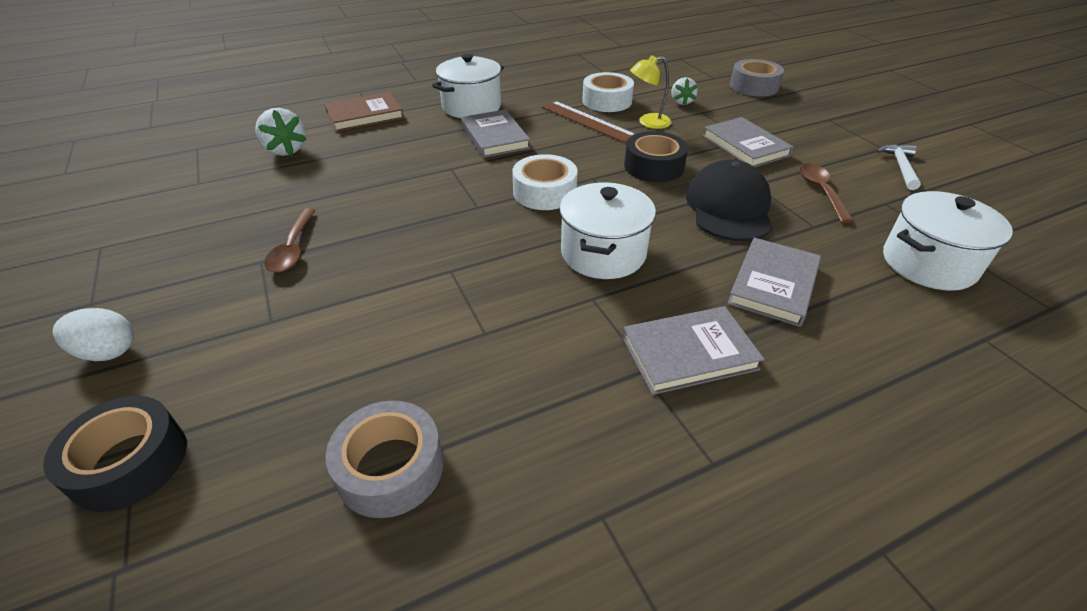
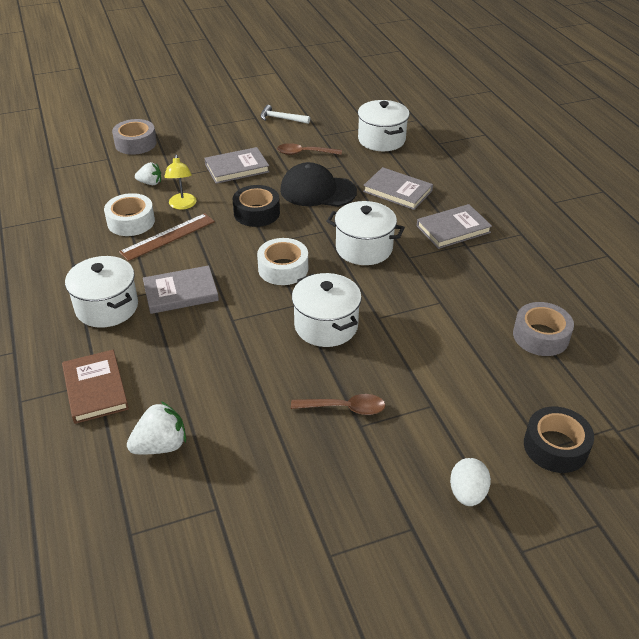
camera: 85 degrees left, 0 degrees up
(437, 229) = (326, 326): none -> white pot
(689, 353) = (453, 229): grey book -> grey book turned 75 degrees clockwise

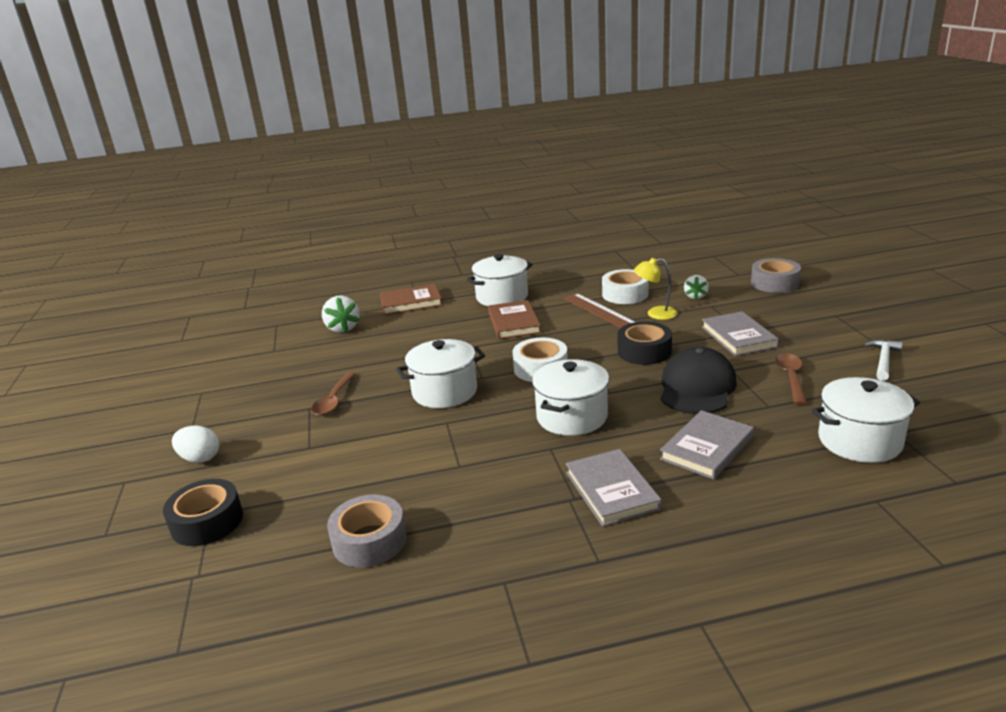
camera: 100 degrees right, 15 degrees down
(181, 292) = (513, 323): grey book -> brown book

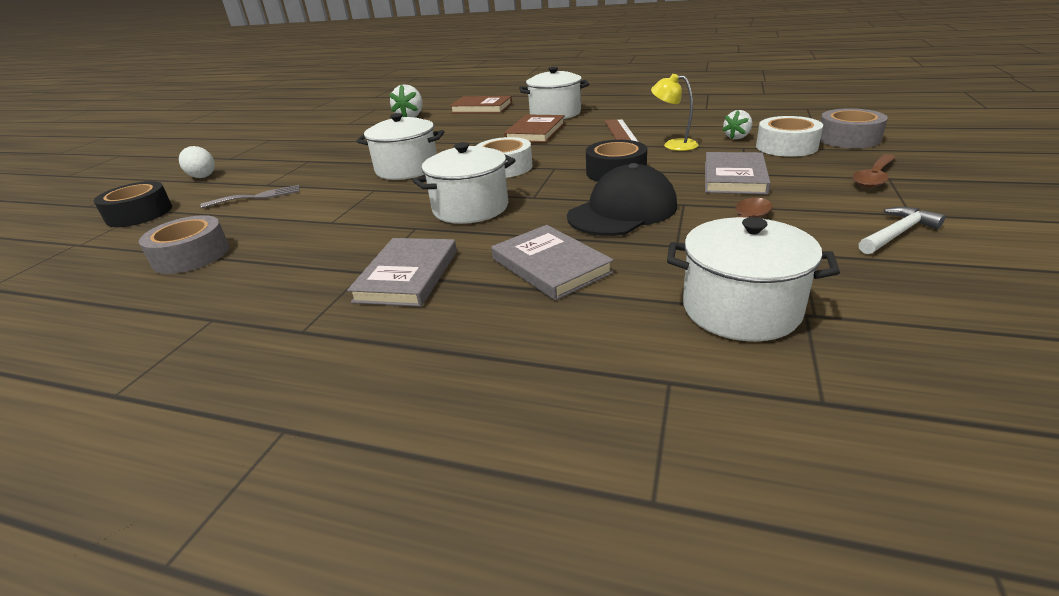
camera: 30 degrees right, 5 degrees up
(325, 463) = (257, 197): none -> grey fork
(334, 400) = (330, 159): brown spoon -> brown spoon (874, 177)
(625, 294) = (666, 126): white tape -> white tape (786, 146)
(707, 448) = (550, 266): grey book -> grey book turned 75 degrees clockwise

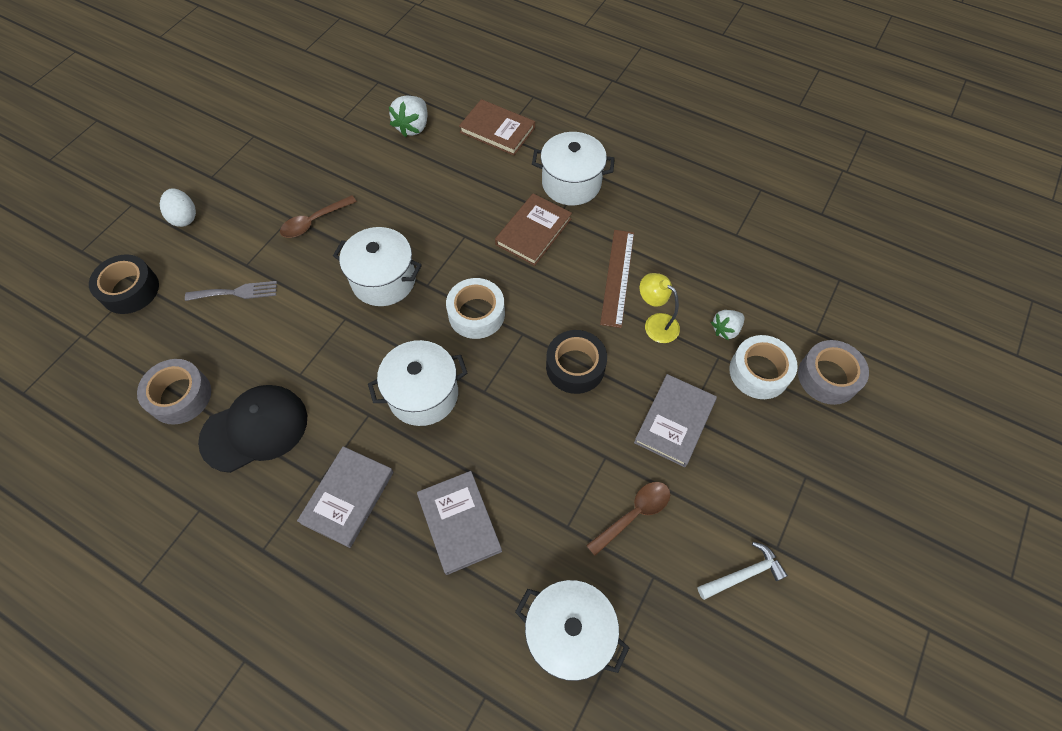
camera: 10 degrees right, 30 degrees up
(622, 211) = (549, 451): black cap -> black cap (255, 429)
(874, 177) = (794, 470): brown spoon -> brown spoon (314, 222)

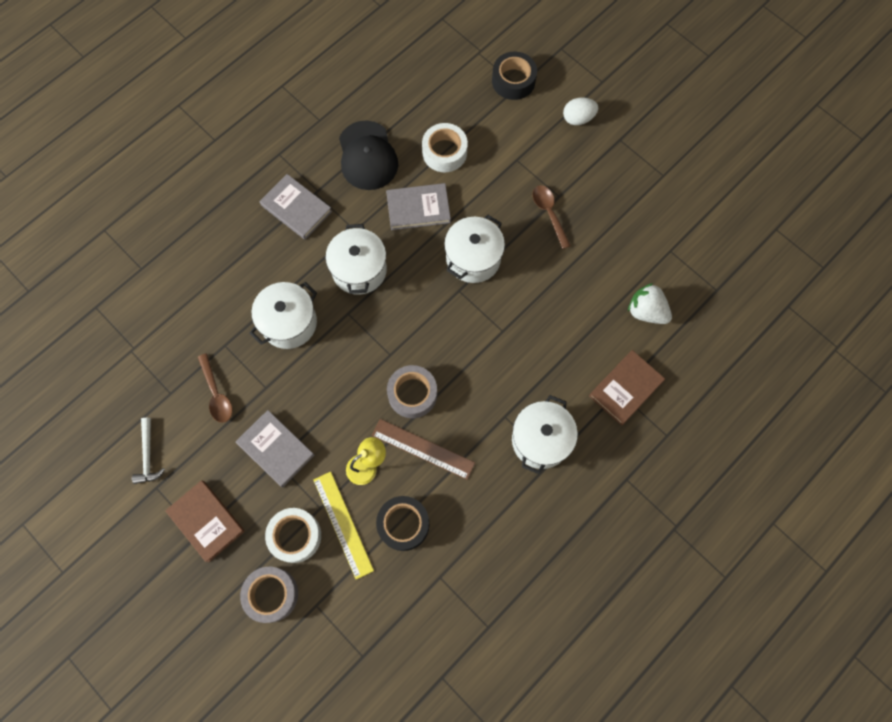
camera: 105 degrees right, 10 degrees up
(180, 396) = (409, 111): grey tape -> grey tape (412, 394)
(236, 292) = (491, 151): grey fork -> none
(459, 523) = (253, 275): grey book -> grey book (418, 208)
(476, 314) = (419, 323): white tape -> white tape (444, 152)
(533, 232) = (492, 390): brown book -> brown book (206, 521)
(569, 634) = (156, 327): white pot -> white pot (289, 323)
(575, 366) = (347, 387): black tape -> black tape (403, 524)
(725, 329) = (343, 524): white strawberry -> yellow ruler

